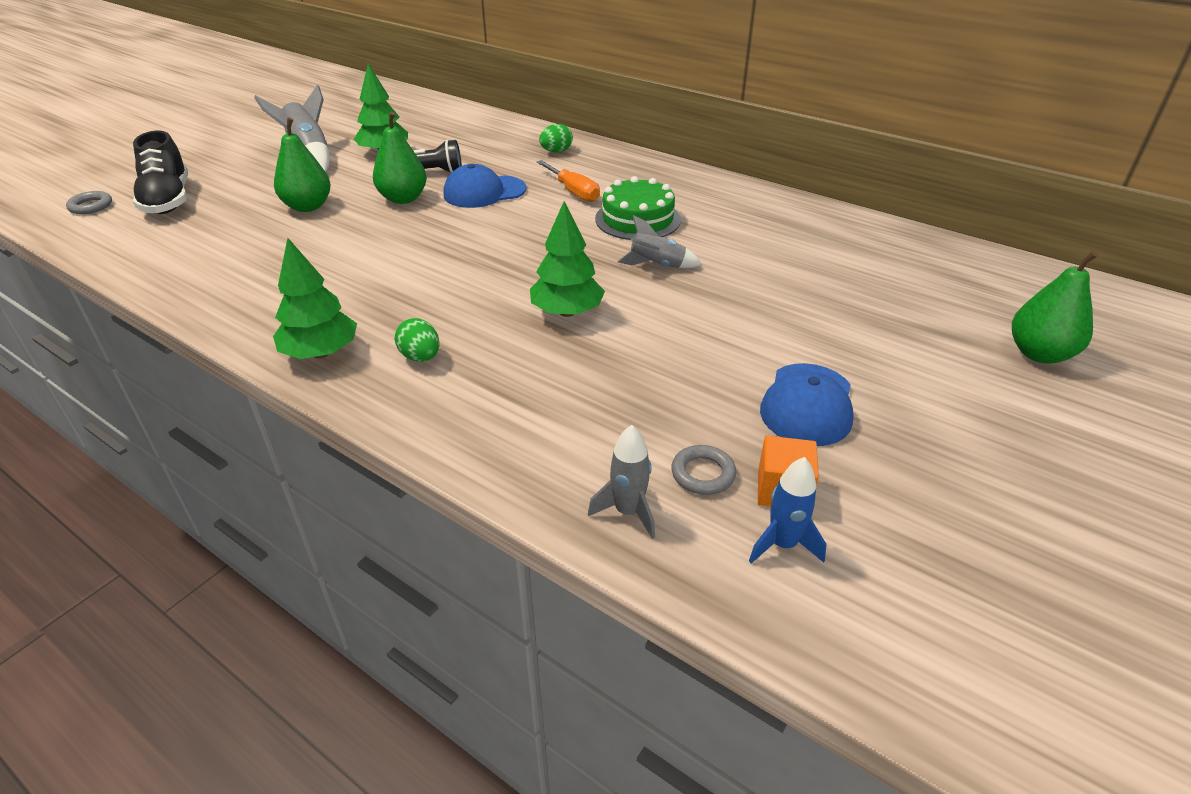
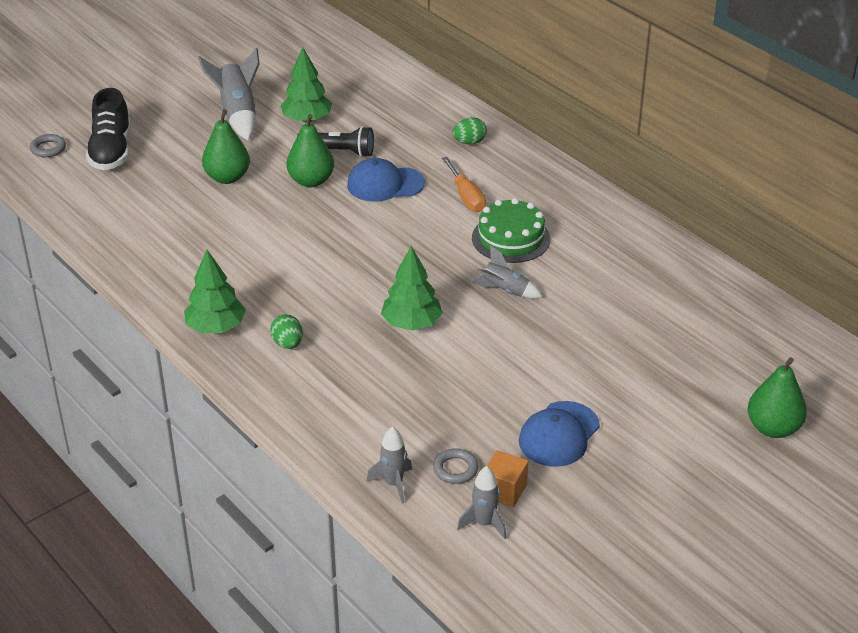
camera: 15 degrees right, 0 degrees up
(782, 544) = (484, 523): blue rocket -> grey rocket

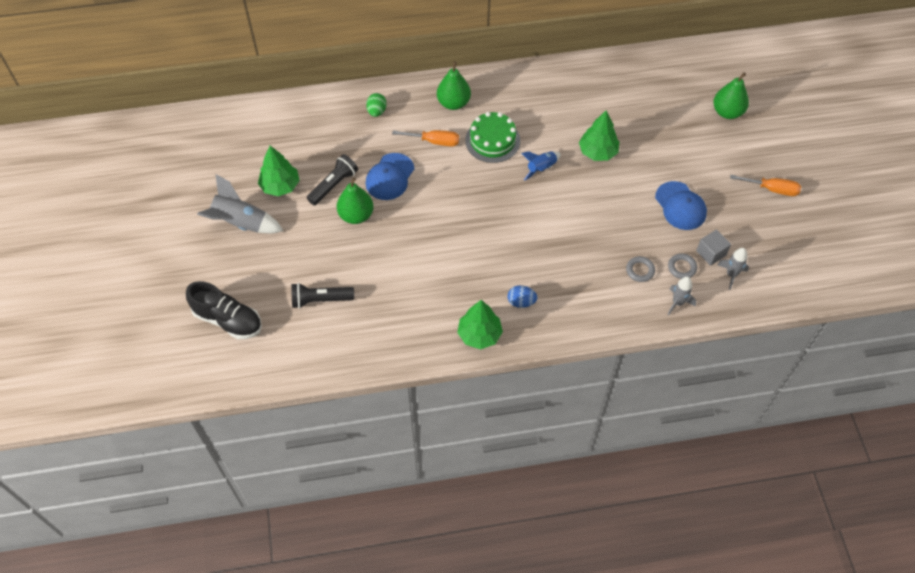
camera: 60 degrees left, 20 degrees up
(48, 148) = (192, 360): grey ring -> grey ring (640, 270)
(179, 199) = (320, 300): none -> black flashlight
(227, 177) = (316, 261): green pear -> green pear (453, 103)
(287, 344) = (521, 302): green egg -> blue egg
(411, 323) = (542, 229): green tree -> green tree (597, 152)
(504, 490) = (711, 253): orange cube -> grey cube
(505, 291) = (541, 168): grey rocket -> blue rocket
(676, 520) = (772, 189): none -> orange screwdriver

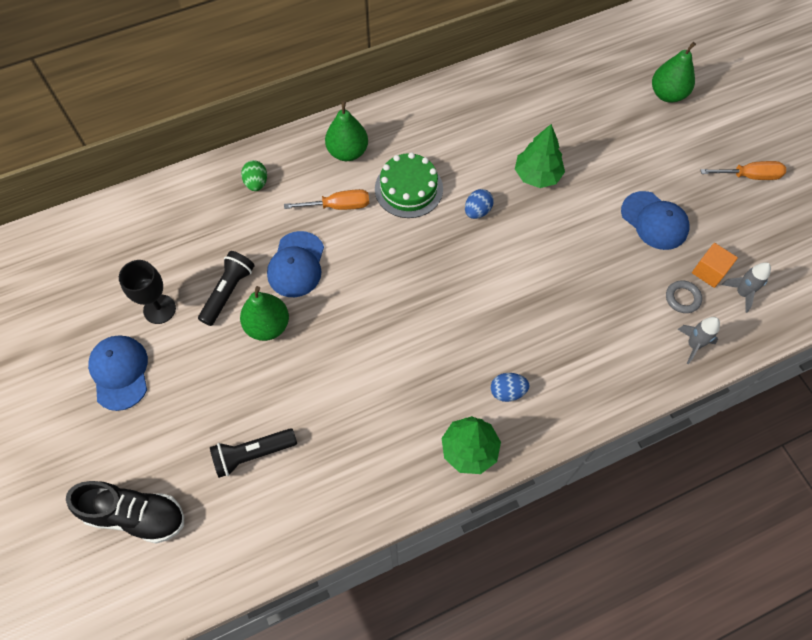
camera: 15 degrees left, 5 degrees up
(241, 223) = (120, 372): grey rocket -> blue cap
(280, 186) = (159, 309): green tree -> black goblet
(541, 168) = (477, 211): blue rocket -> blue egg
(640, 270) = (635, 314): grey ring -> none
(711, 253) = (709, 271): grey cube -> orange cube

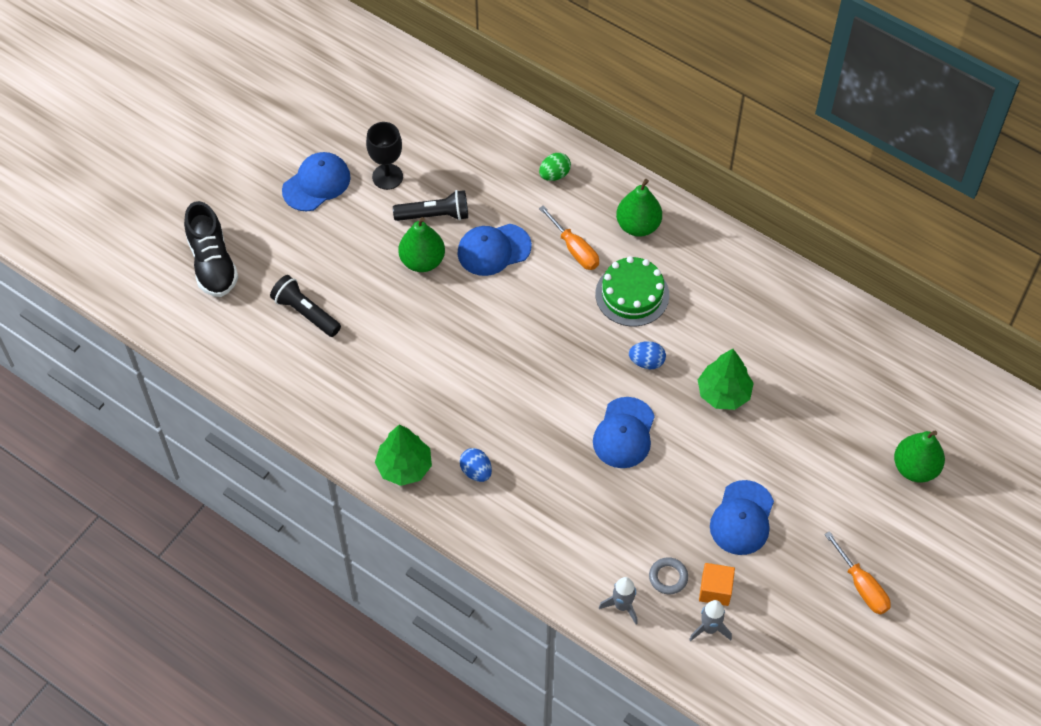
camera: 60 degrees right, 5 degrees down
(534, 261) = (624, 433): none -> blue cap

